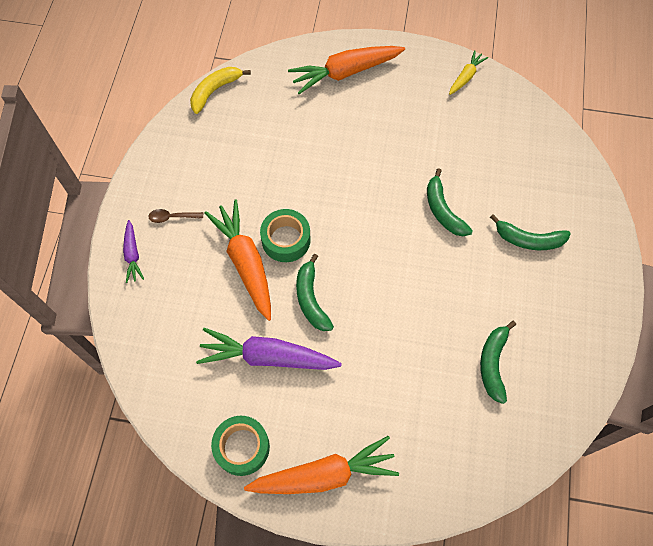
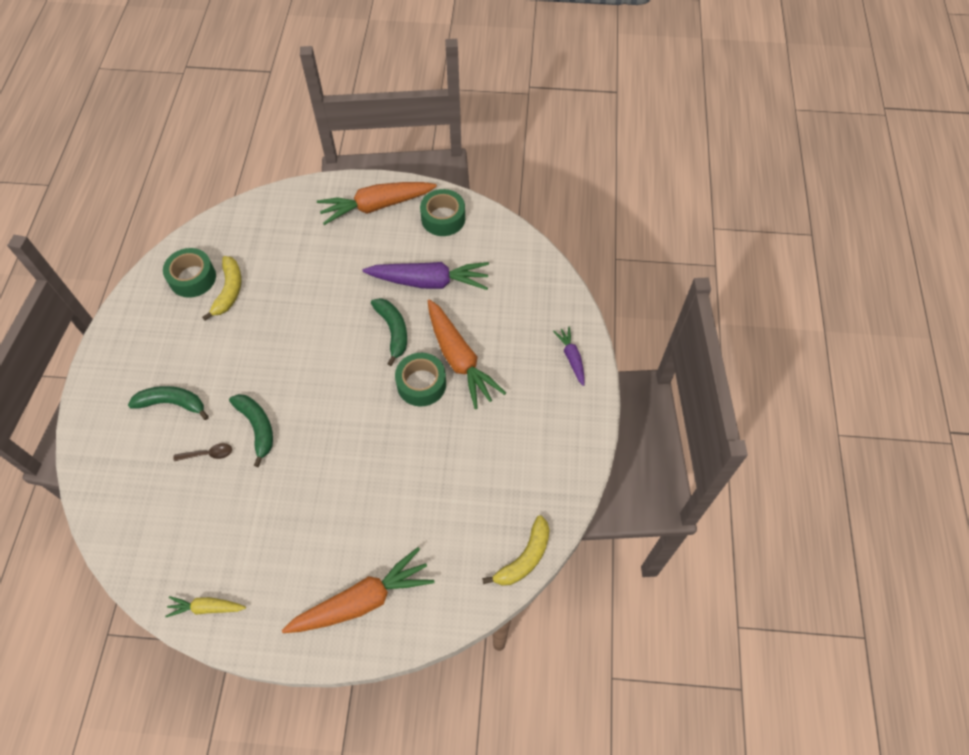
camera: 175 degrees right, 5 degrees down
(172, 217) = (541, 397): brown spoon -> brown spoon (208, 454)
(466, 76) = (206, 608): yellow carrot -> yellow carrot turned 60 degrees clockwise
(493, 363) = (229, 291): green banana -> yellow banana
(538, 385) = (192, 278): none -> green tape

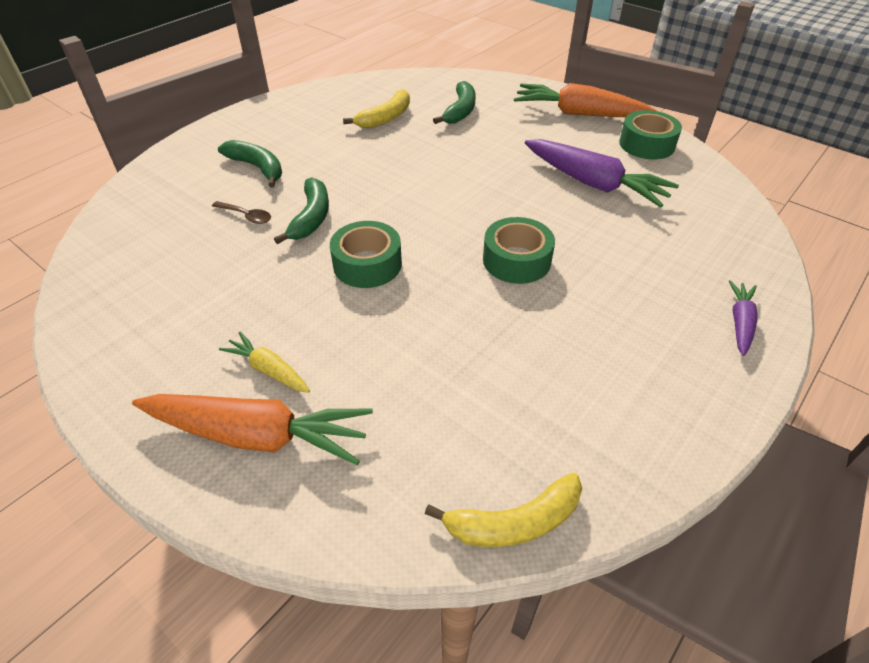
camera: 35 degrees right, 15 degrees down
(192, 278) = (363, 99): green tape -> green tape (367, 264)
(206, 608) = (101, 339): yellow carrot -> yellow carrot (268, 369)
(393, 331) = (520, 205): green banana -> green banana (460, 111)
(459, 359) = (581, 259): orange carrot -> none

